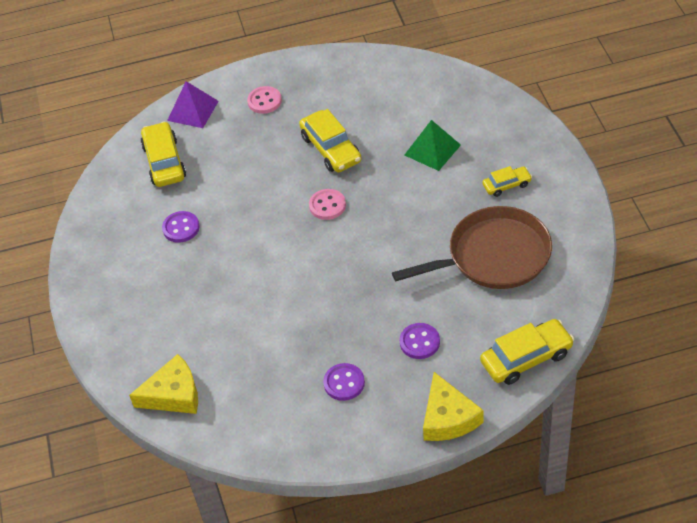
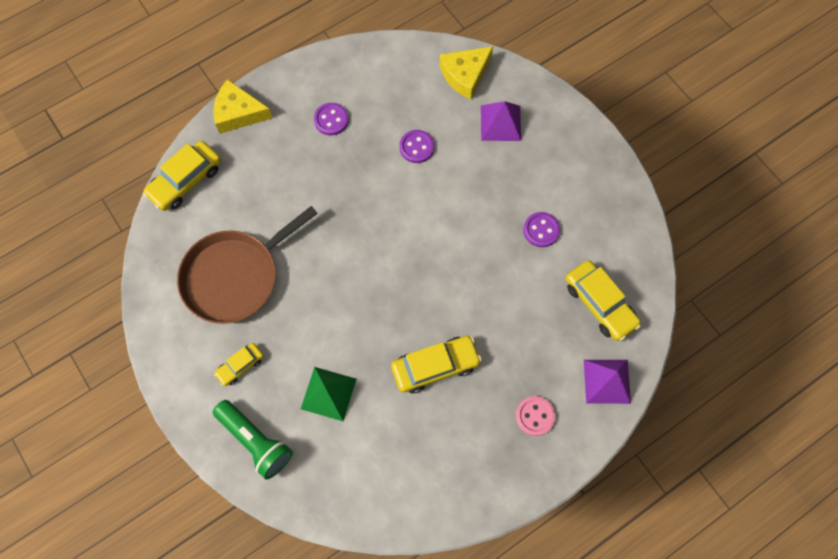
camera: 155 degrees right, 20 degrees up
(163, 334) = (500, 123): none -> purple pyramid
(327, 205) = (411, 293): pink button -> none
(331, 149) = (435, 366): yellow car -> yellow car turned 120 degrees clockwise
(419, 342) = (279, 172): purple button -> purple button (416, 147)
(448, 418) = (238, 113): yellow cheese -> yellow cheese turned 45 degrees counterclockwise
(506, 131) = (255, 441): none -> green flashlight

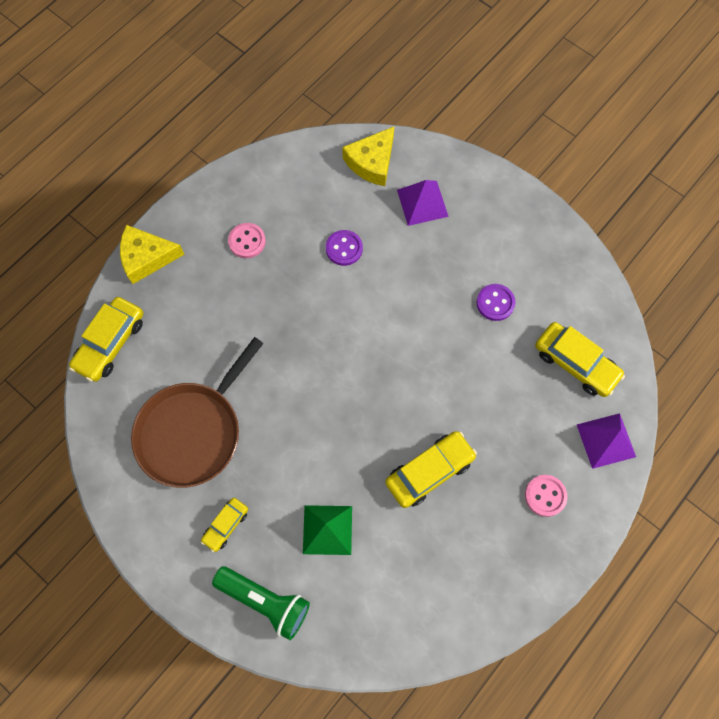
camera: 15 degrees left, 0 degrees up
(331, 120) = (247, 241): purple button -> pink button

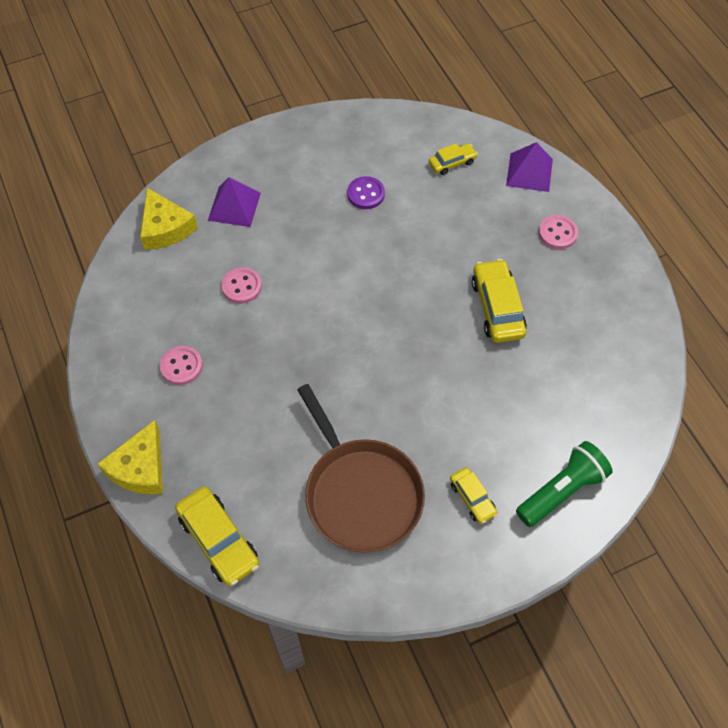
camera: 65 degrees left, 10 degrees down
(327, 529) = (515, 411): green pyramid -> none
(344, 248) = (241, 286): purple button -> pink button
(575, 363) = (452, 163): yellow car -> yellow car, size x0.58

